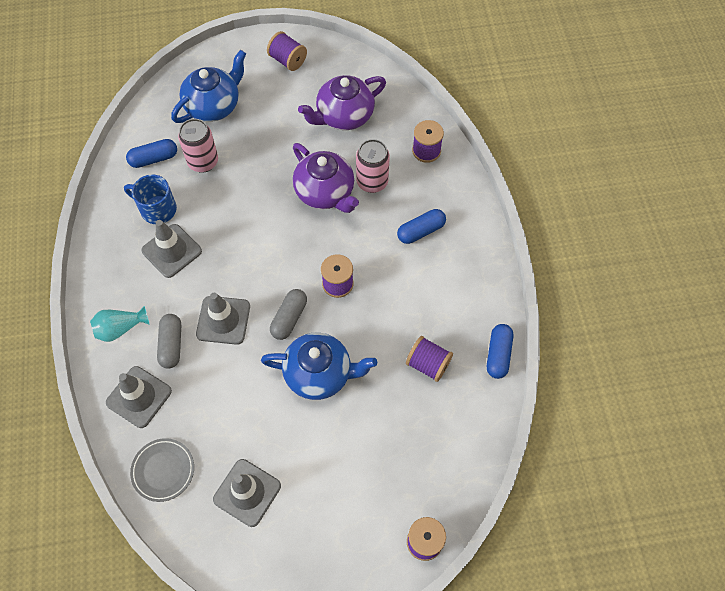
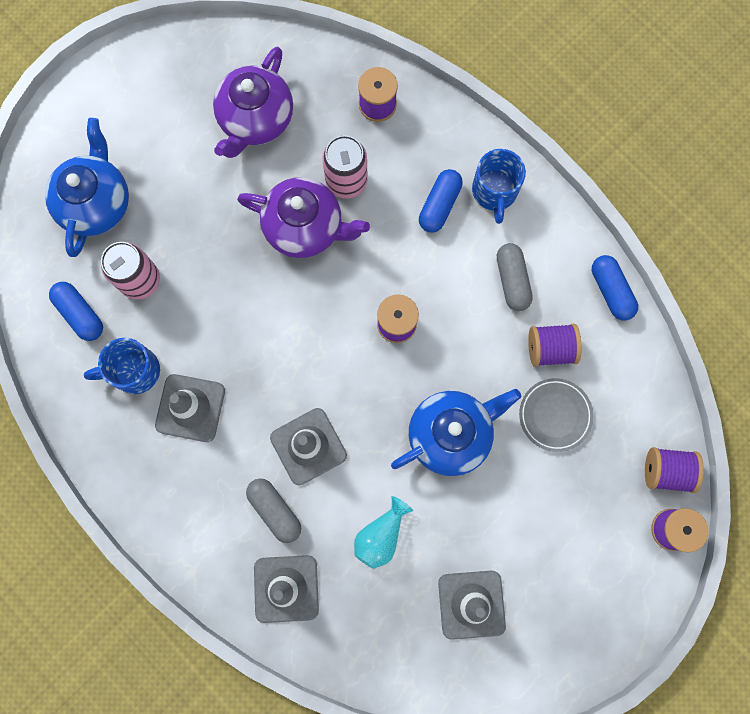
camera: 35 degrees left, 15 degrees up
(120, 328) = (206, 531): turquoise vase -> turquoise vase (381, 535)
(154, 159) = (80, 314): blue capsule -> blue capsule turned 75 degrees counterclockwise
(163, 470) = (372, 643): grey plate -> grey plate (555, 415)
(288, 60) = (137, 89): purple spool -> purple spool (666, 471)
(289, 318) = (375, 396): grey capsule -> grey capsule (512, 280)
(463, 245) = (494, 191): none -> blue mug

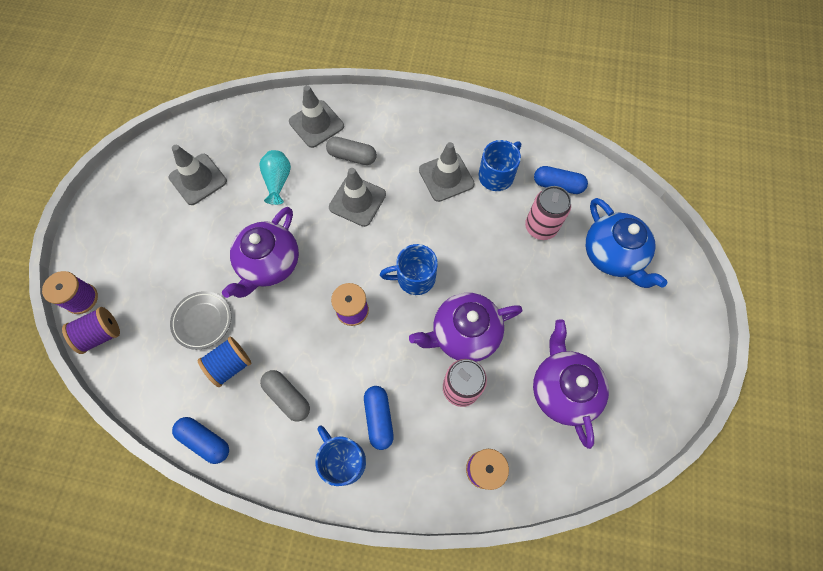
camera: 145 degrees right, 10 degrees down
(311, 315) = (414, 278): none -> blue mug
(451, 434) = (269, 264): blue teapot -> purple teapot
(550, 349) = (230, 365): purple spool -> blue spool

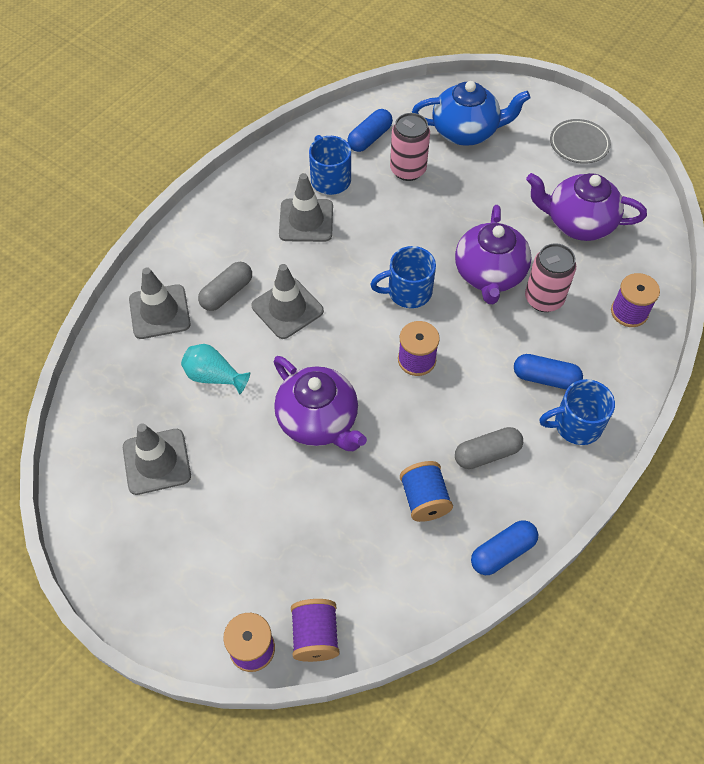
camera: 65 degrees left, 10 degrees down
(202, 321) = (355, 513): grey plate -> grey plate (579, 144)
(414, 278) = (408, 292): blue mug -> blue mug turned 60 degrees clockwise

